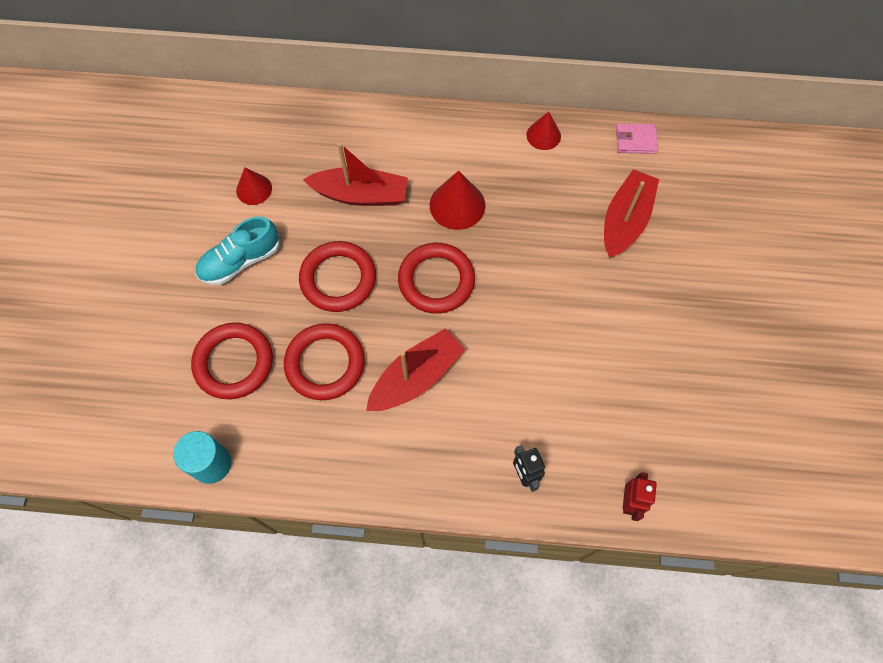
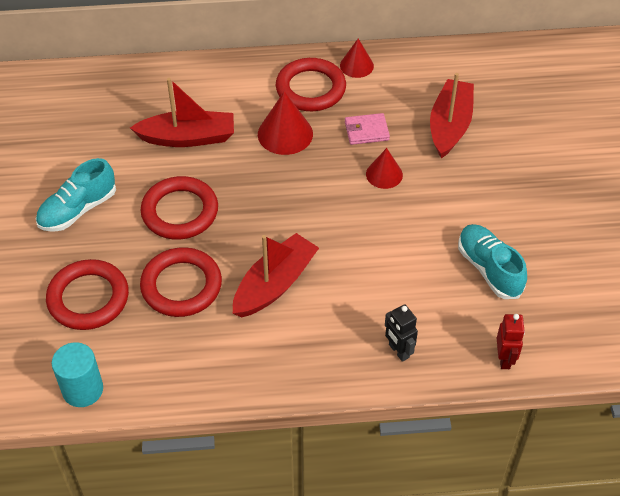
camera: 10 degrees left, 15 degrees down
(254, 189) = (79, 147): red cone -> red cone (384, 174)
(436, 280) = (278, 200): red ring -> red ring (310, 89)
(633, 395) = (489, 269): none -> turquoise shoe
(635, 140) = (445, 59): pink wallet -> pink wallet (366, 131)

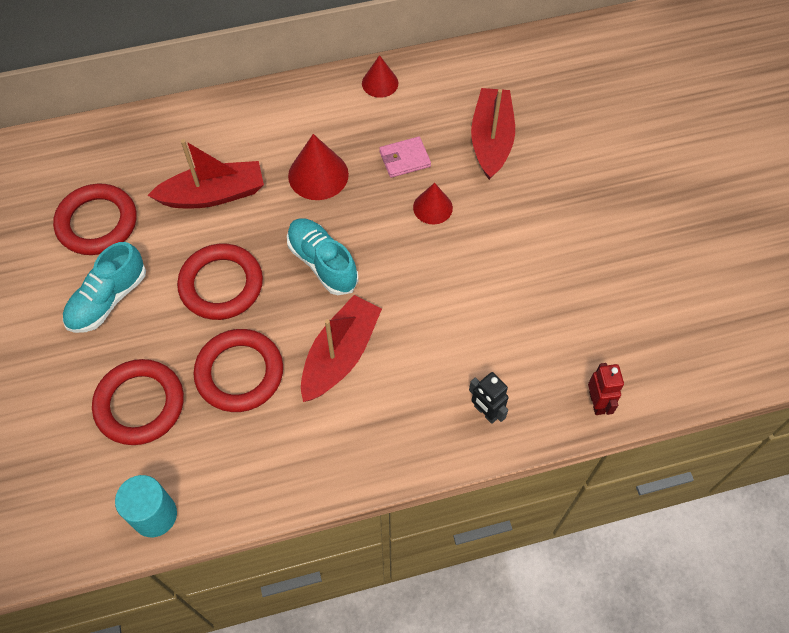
camera: 10 degrees left, 10 degrees up
(310, 89) = (335, 117): red ring -> red ring (97, 223)
(489, 269) = (562, 301): turquoise shoe -> turquoise shoe (322, 263)

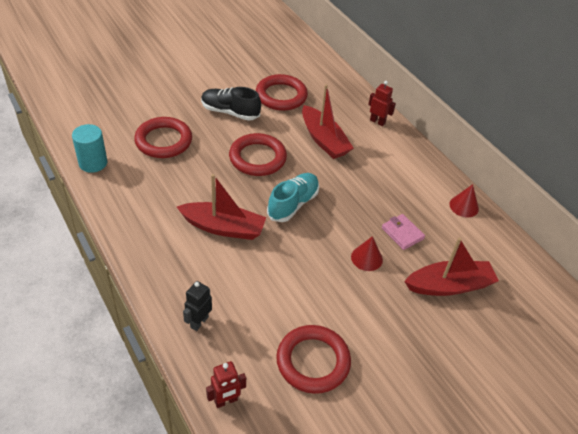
camera: 70 degrees right, 15 degrees down
(108, 299) = (230, 112): turquoise shoe -> black shoe
(199, 121) = (377, 121): none -> red robot
(239, 373) = (196, 180): red ring -> red ring (313, 361)
(318, 175) = (364, 188): red cone -> none

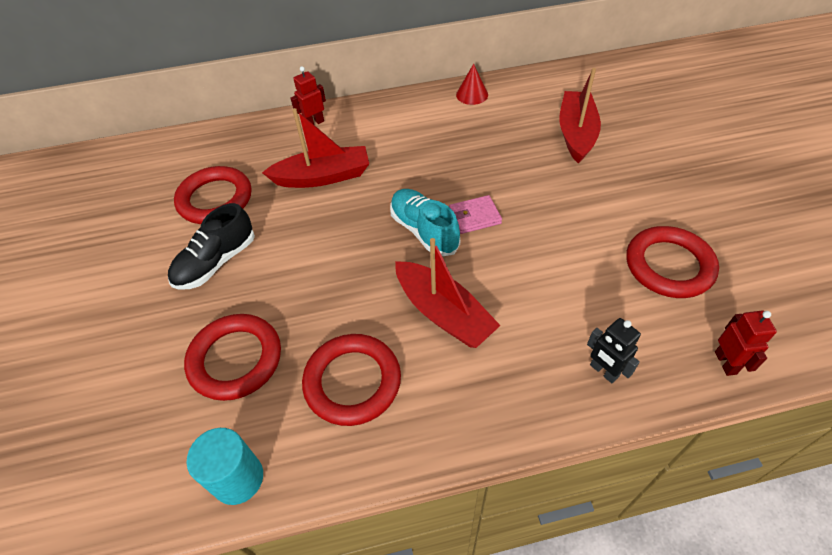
camera: 65 degrees left, 5 degrees up
(223, 227) = (443, 313): red boat -> red boat turned 105 degrees clockwise
(257, 158) = (326, 249): red ring -> red ring (352, 382)
(366, 258) = (527, 185): red cone -> none
(402, 233) = (498, 148): pink wallet -> pink wallet (474, 217)

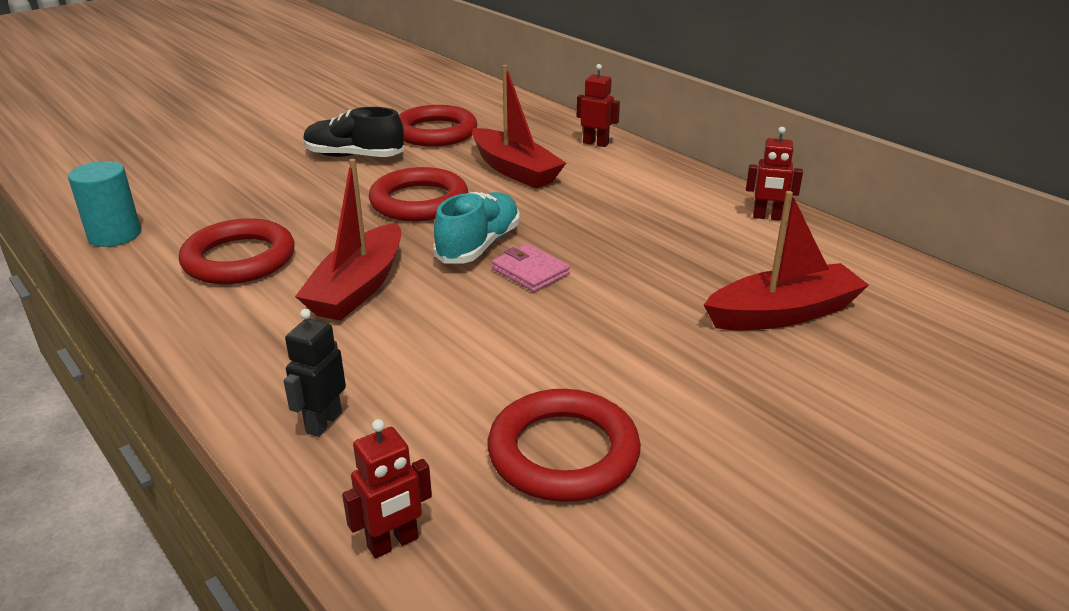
camera: 60 degrees right, 20 degrees down
(235, 359) = (243, 197): red ring -> red ring (419, 202)
(472, 94) = (767, 217): red cone -> red robot

